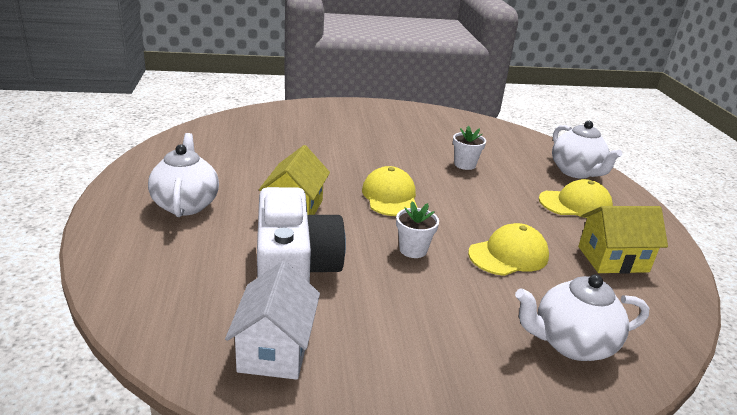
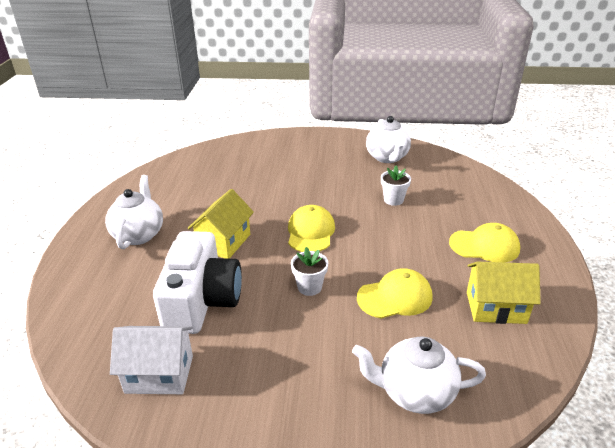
camera: 15 degrees right, 5 degrees up
(275, 349) = (159, 374): white house -> white house turned 75 degrees clockwise
(576, 172) = (501, 210): white teapot -> white teapot (387, 158)

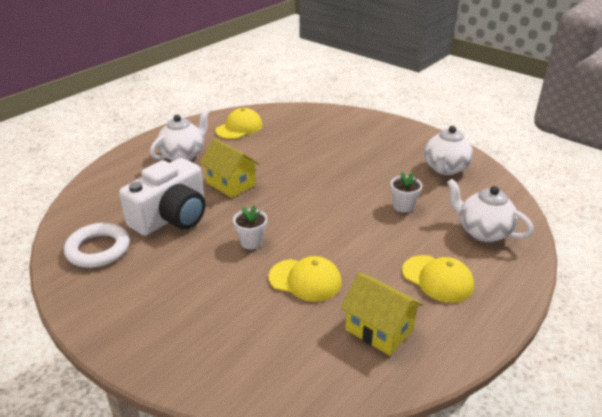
camera: 35 degrees right, 0 degrees up
(159, 374) = (98, 249): white house -> white ring
(224, 242) = (231, 184): yellow house -> yellow house turned 75 degrees clockwise
(310, 232) = (301, 203): yellow cap -> yellow cap (239, 128)
(414, 392) = (234, 350): white teapot -> white teapot (482, 232)

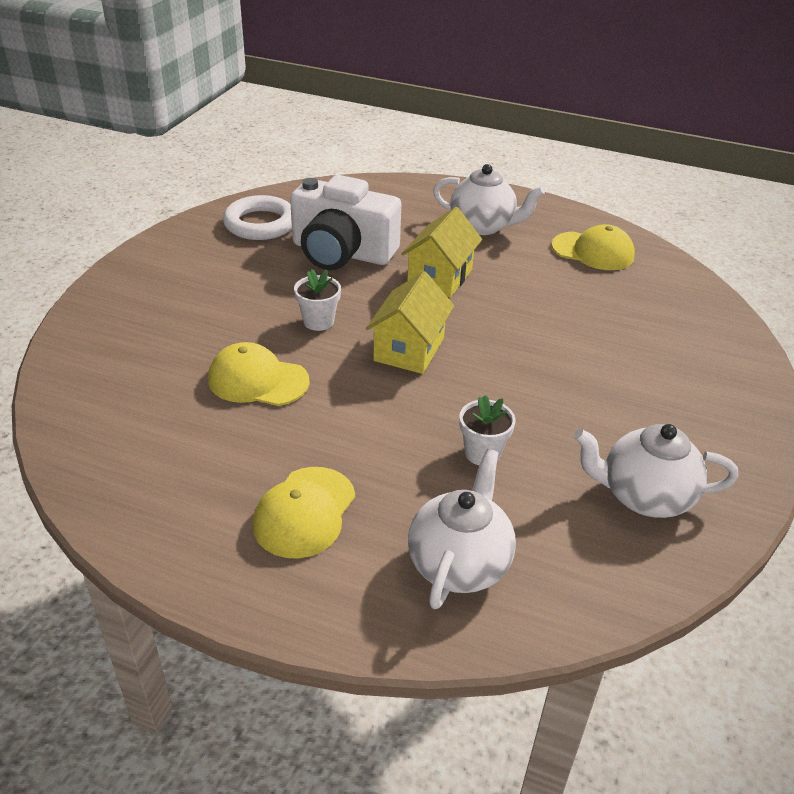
camera: 70 degrees right, 5 degrees up
(305, 280) = (258, 380): yellow cap -> yellow cap turned 105 degrees clockwise
(379, 329) = (178, 462): yellow house -> yellow house (409, 349)

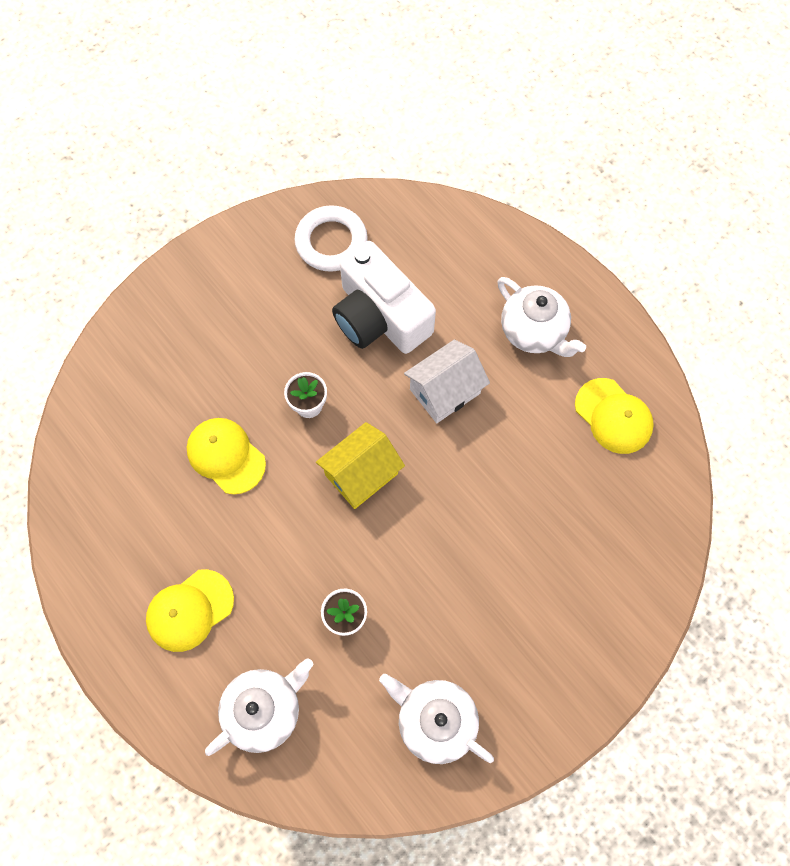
camera: 30 degrees right, 30 degrees up
(440, 277) = (445, 391): yellow house -> white house

